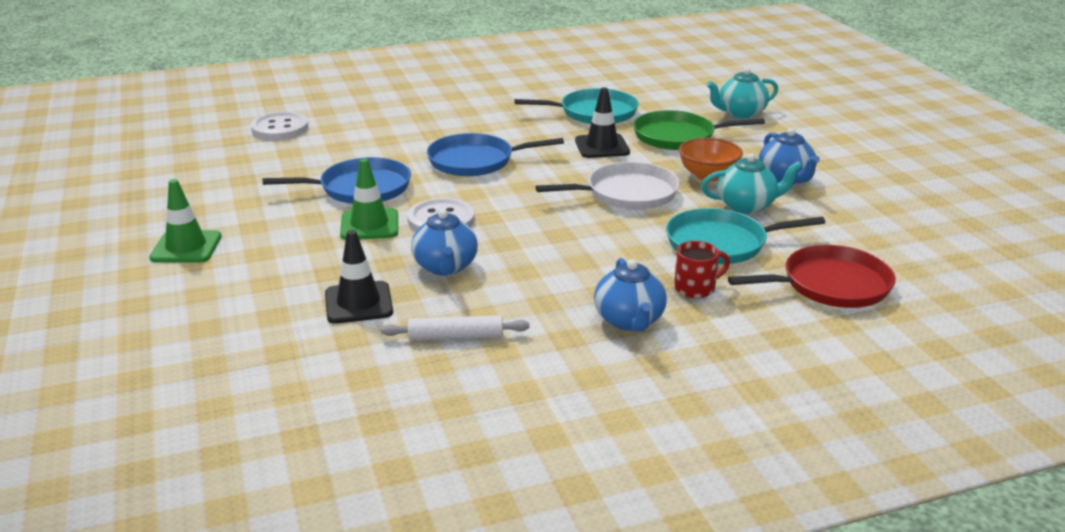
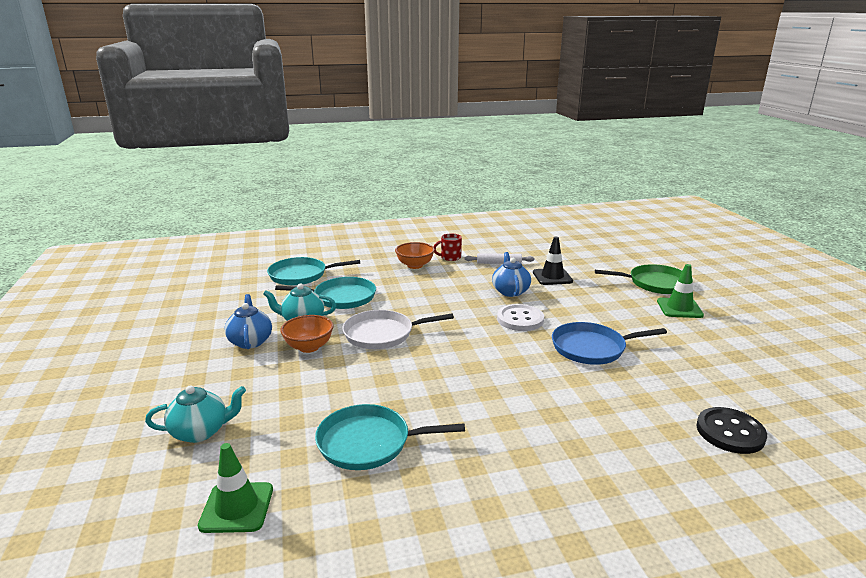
camera: 175 degrees left, 5 degrees down
(280, 128) = (730, 432): white button -> black button
(369, 225) = (568, 318): green traffic cone -> green traffic cone (237, 507)
(475, 161) = (502, 372): blue pan -> none
(602, 146) = (382, 385): black traffic cone -> none
(629, 321) = (415, 265): blue teapot -> orange bowl
(678, 136) = (299, 396): green pan -> green pan (655, 283)
(696, 288) = (373, 276): red mug -> red mug (450, 257)
(830, 285) = (301, 275): red pan -> turquoise pan

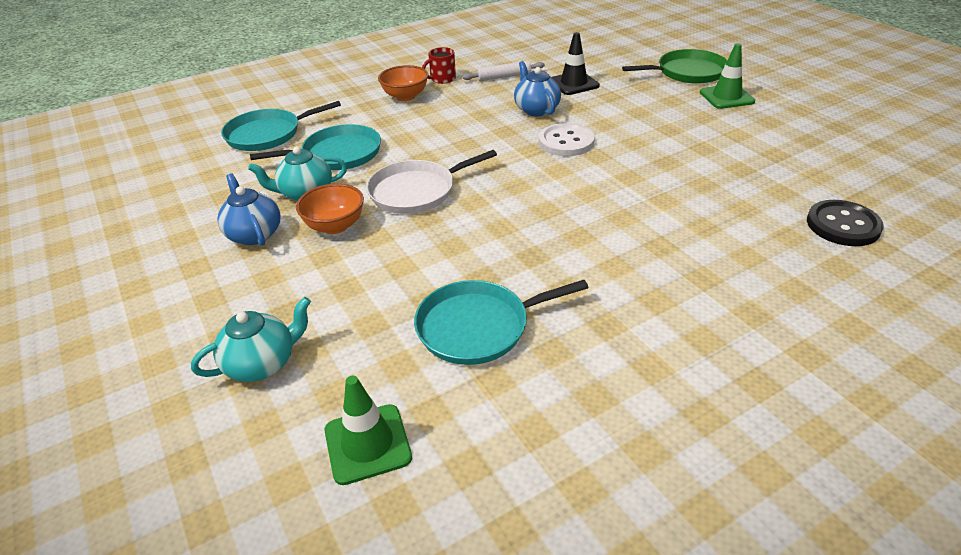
camera: 15 degrees left, 15 degrees up
(592, 348) = (661, 161): blue pan -> none

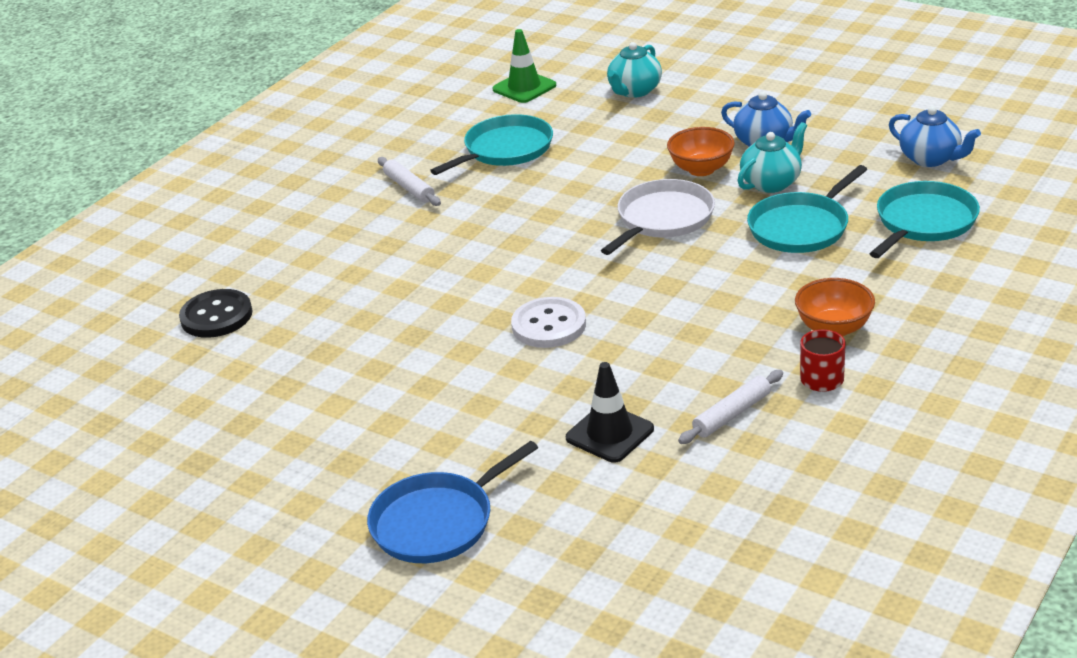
camera: 155 degrees right, 5 degrees down
(536, 109) = (626, 364): blue teapot -> blue teapot (931, 159)
(613, 311) = (409, 188): none -> white rolling pin
(687, 72) = (438, 522): green pan -> blue pan
(726, 97) = (361, 477): green traffic cone -> none

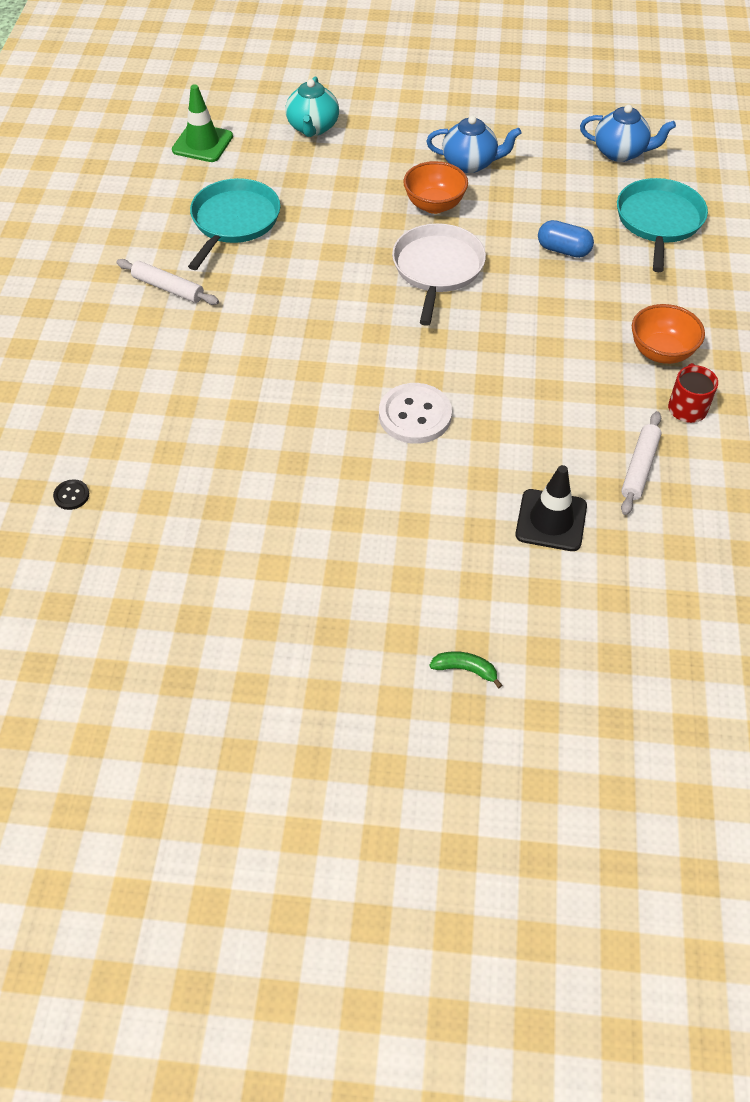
camera: 30 degrees left, 20 degrees up
(216, 316) = (71, 495): black button -> black button, size x0.45
(438, 522) = (465, 669): blue pan -> green banana
(772, 183) = (506, 207): turquoise teapot -> none
(801, 227) = (563, 250): turquoise pan -> blue capsule

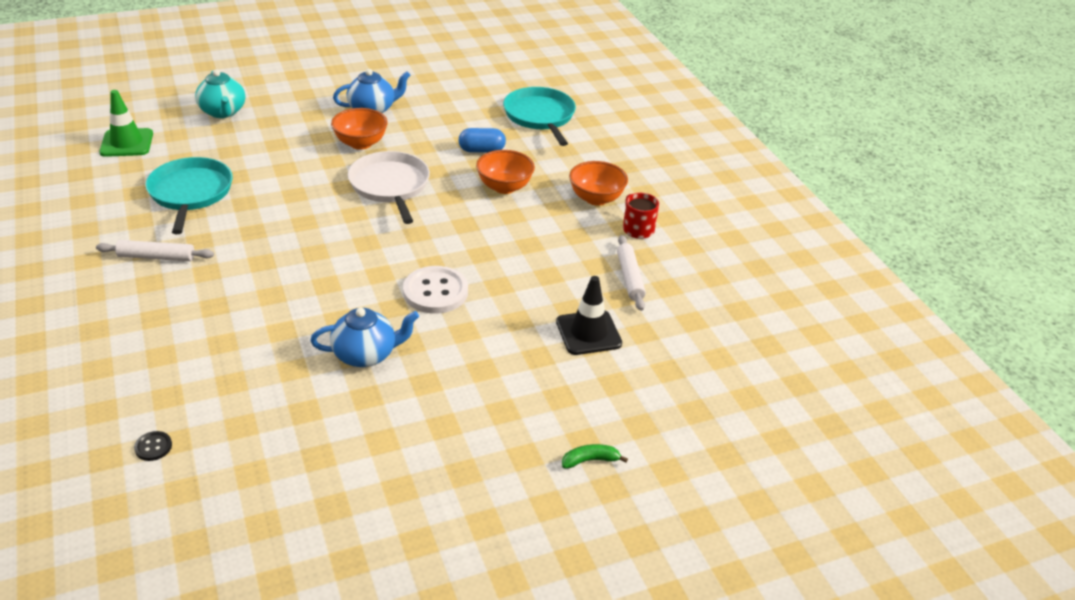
camera: 30 degrees left, 15 degrees down
(562, 306) = (504, 187): none -> orange bowl
(620, 152) = (484, 79): blue teapot -> blue teapot (366, 354)

